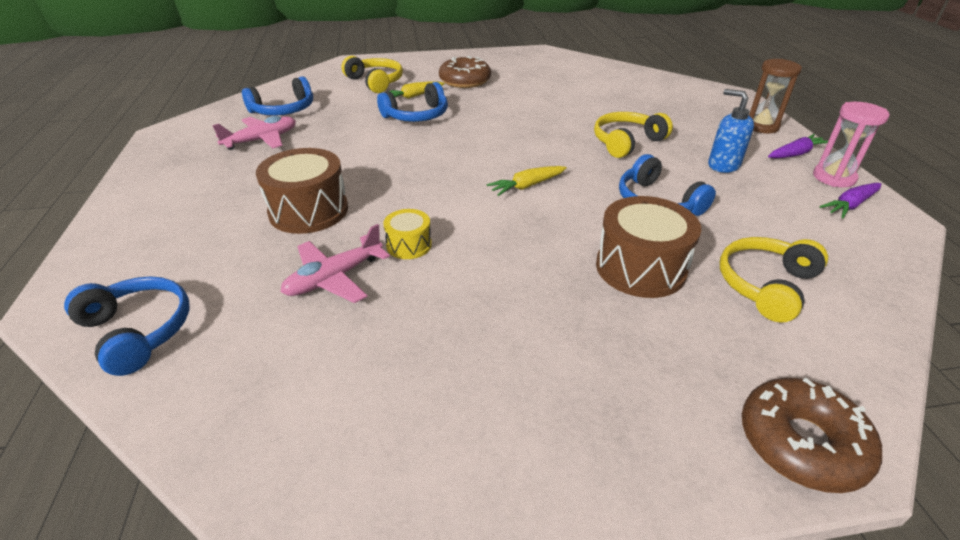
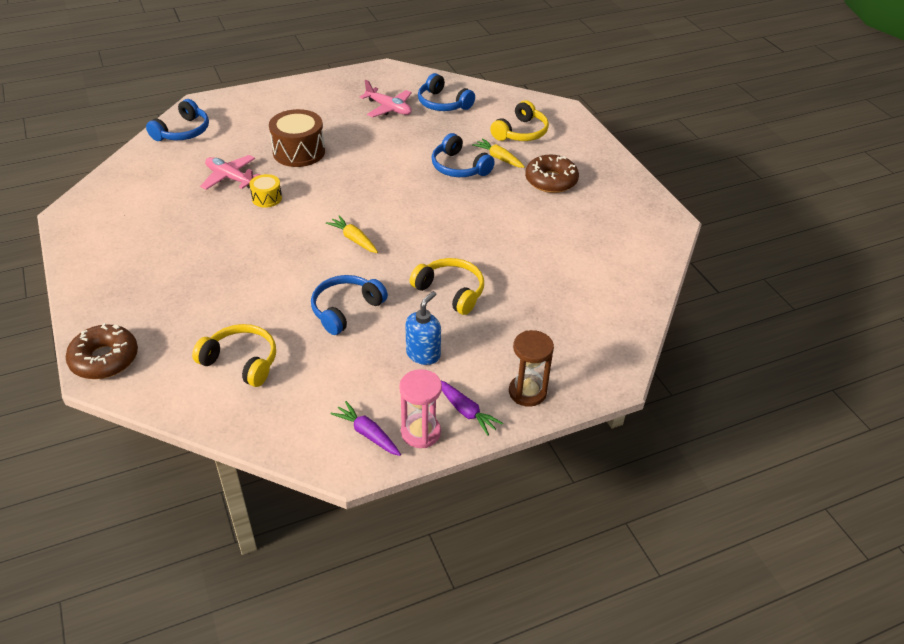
camera: 75 degrees right, 5 degrees up
(640, 268) = (255, 300): brown drum -> none

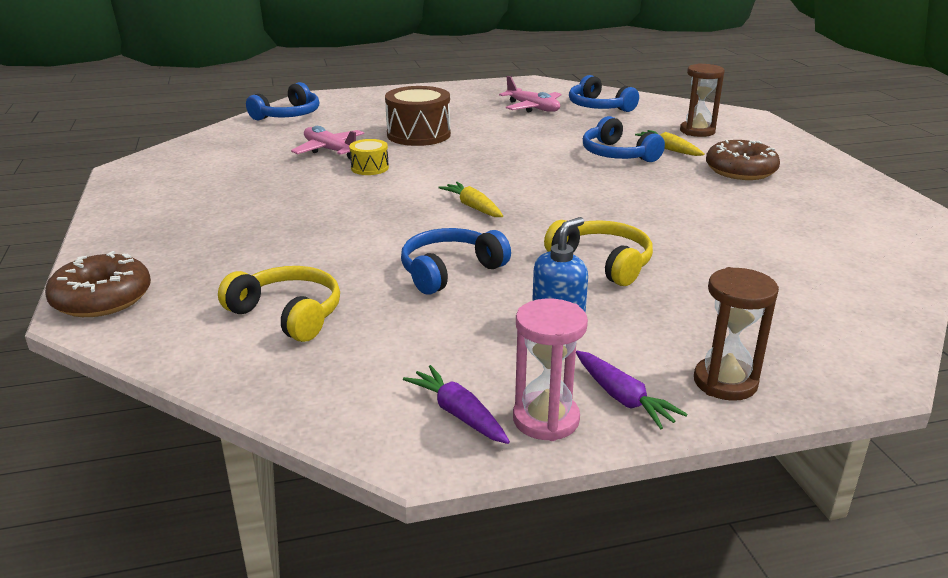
camera: 10 degrees right, 15 degrees down
(521, 132) = (697, 131): yellow headphones -> brown hourglass

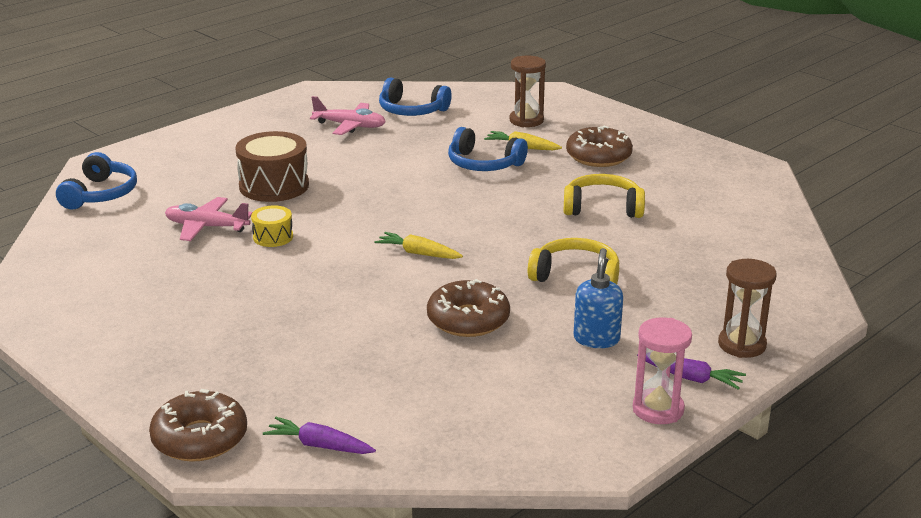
camera: 30 degrees left, 0 degrees up
(288, 314) = (384, 397): yellow headphones -> yellow headphones (602, 208)
(450, 271) = (468, 320): blue headphones -> brown donut
(458, 414) = (599, 426): purple carrot -> purple carrot (319, 445)

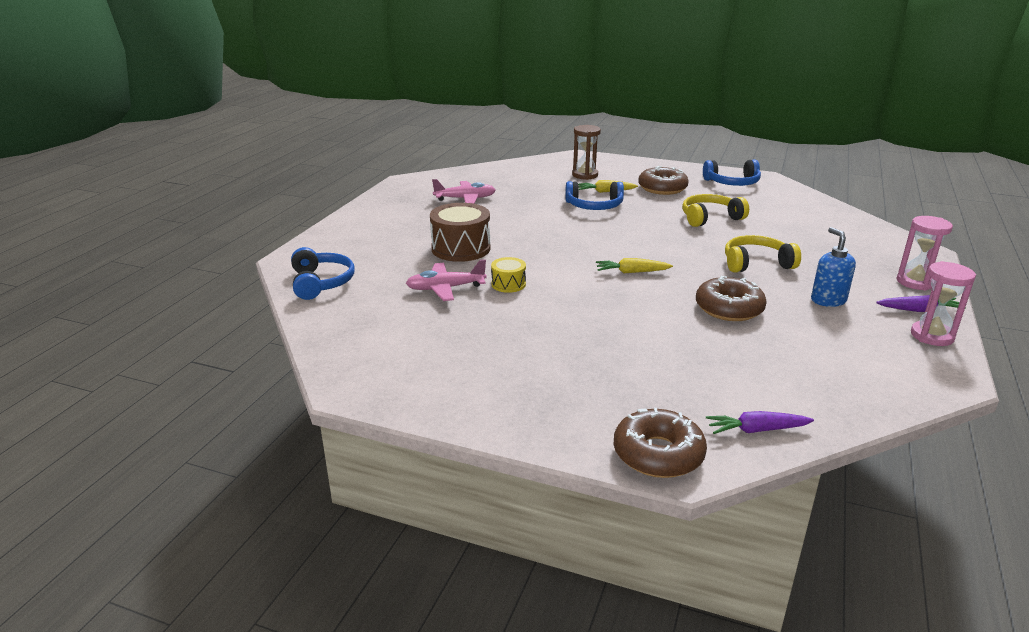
camera: 25 degrees left, 0 degrees up
(411, 110) = (497, 182): blue headphones -> blue headphones (732, 183)
(742, 345) = (915, 282): brown hourglass -> pink hourglass

